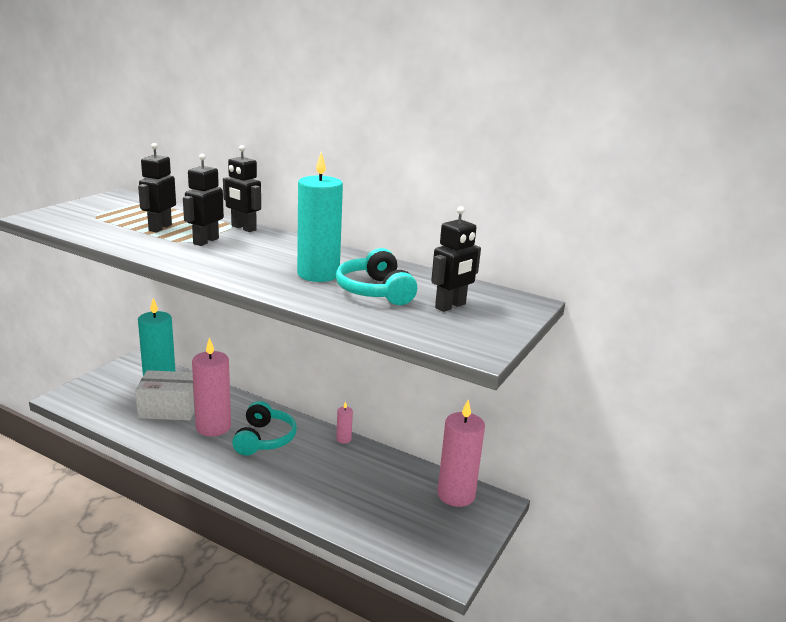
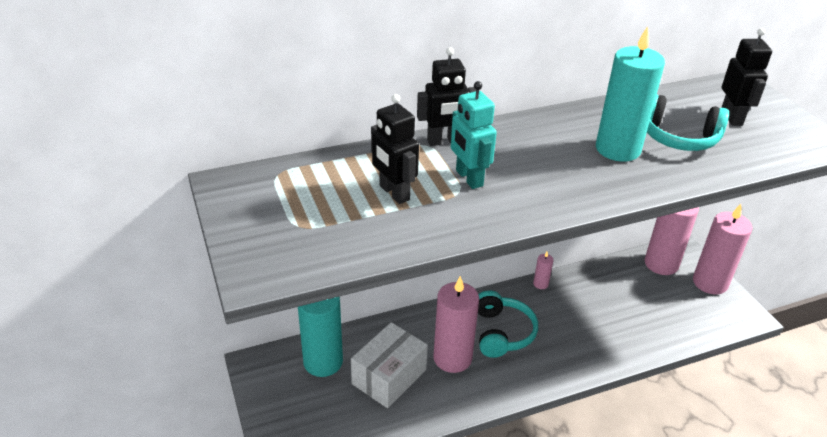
camera: 50 degrees left, 15 degrees up
(205, 241) = (468, 178): black robot -> turquoise robot
(264, 439) = (502, 332): turquoise headphones -> turquoise headphones turned 45 degrees clockwise
(469, 533) = (710, 282): none -> pink candle

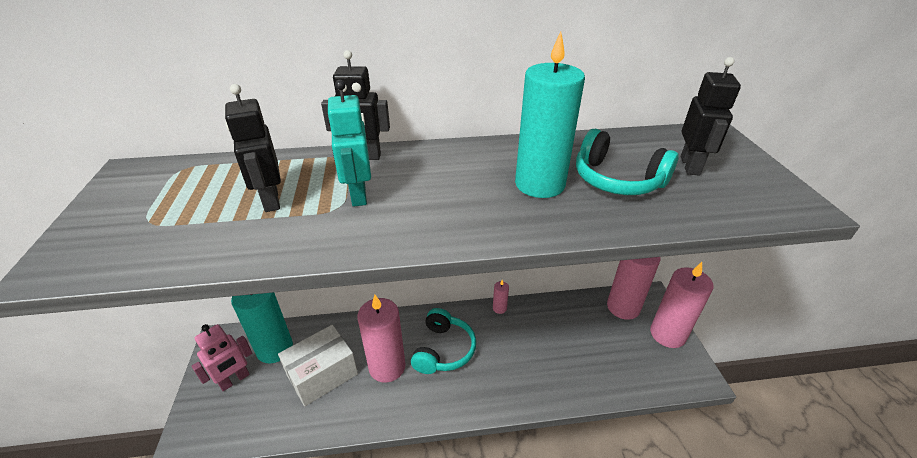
camera: 15 degrees right, 0 degrees up
(298, 398) = (234, 380): none -> pink robot

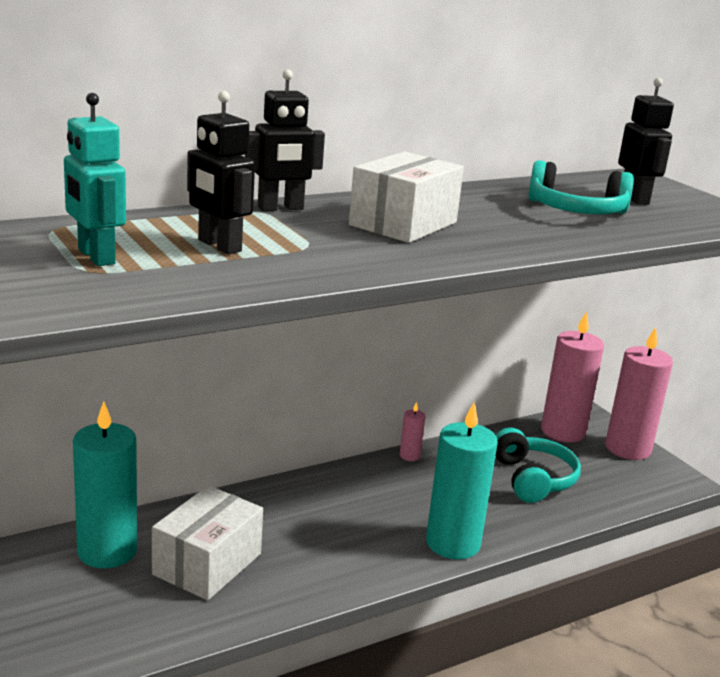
camera: 25 degrees left, 15 degrees down
(234, 380) = (70, 596): pink robot -> none
(358, 195) = (318, 236): turquoise robot -> turquoise robot (95, 257)
(387, 367) = (297, 539): pink candle -> none
(443, 185) = (403, 224): none -> white box
(443, 350) = (364, 509): turquoise headphones -> turquoise headphones (532, 479)
(539, 184) = (504, 218): turquoise candle -> turquoise candle (453, 543)

